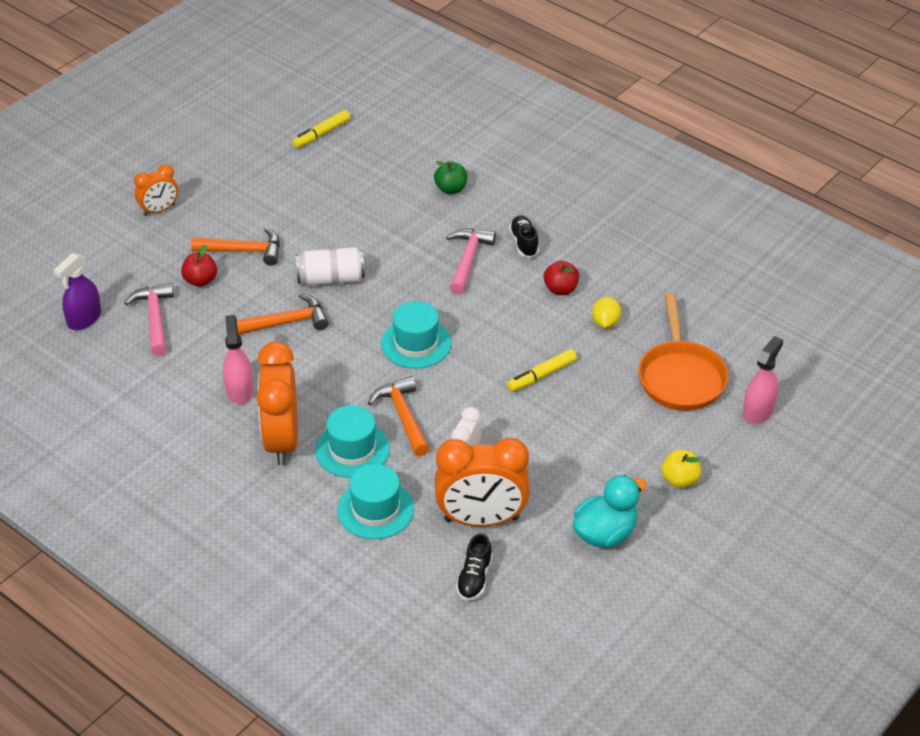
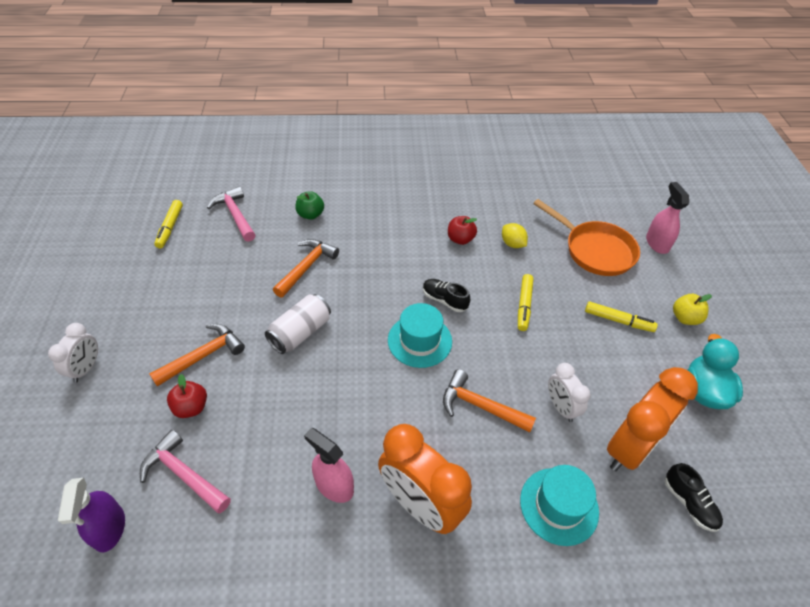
camera: 45 degrees left, 5 degrees up
(159, 210) = (86, 368): orange clock -> white clock
(286, 322) = (305, 393): orange hammer -> orange hammer (306, 267)
(352, 449) = (480, 466): turquoise hat -> none
(468, 260) = (380, 256): pink hammer -> pink hammer (235, 215)
(524, 243) = (401, 223): black shoe -> black shoe (444, 300)
(611, 440) = (618, 320): none -> yellow marker

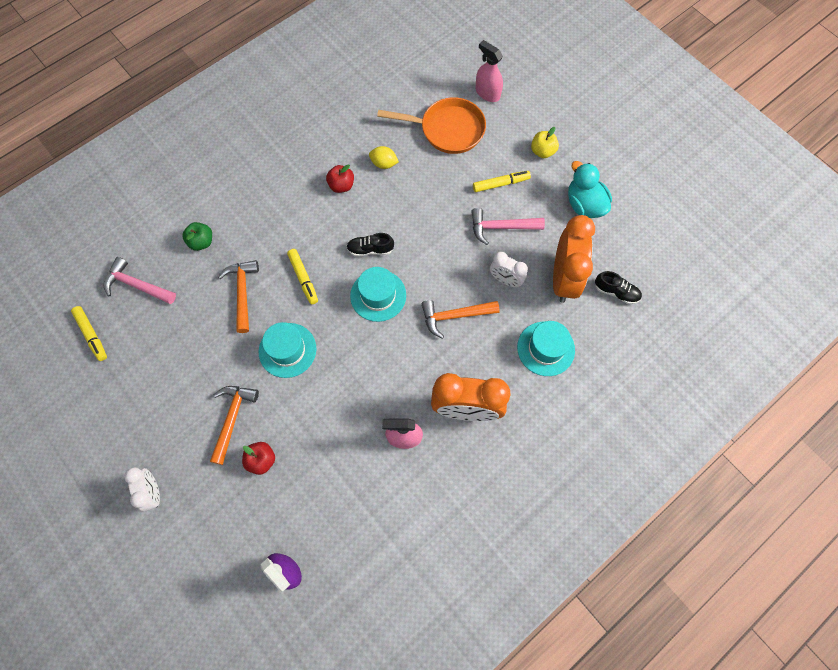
camera: 35 degrees left, 20 degrees up
(184, 474) = (301, 504): pink hammer -> pink hammer (501, 227)
(300, 333) = (287, 350): white can -> turquoise hat
(524, 305) = (429, 215): yellow marker -> yellow marker (303, 278)

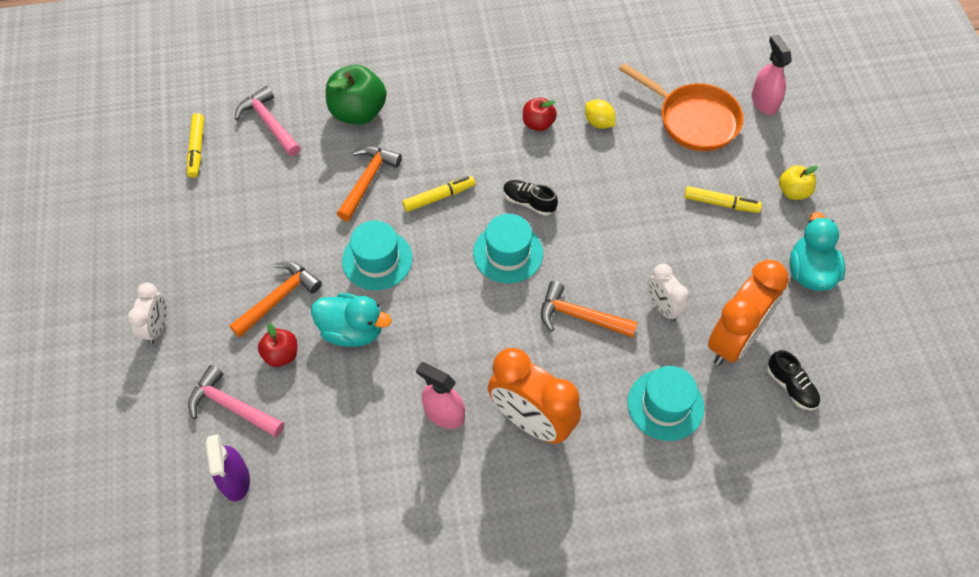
camera: 30 degrees right, 10 degrees down
(201, 242) = (358, 112): green apple -> green apple, size x1.77
(302, 413) = (352, 331): none -> turquoise duck
(303, 278) = (439, 197): yellow marker -> yellow marker turned 120 degrees counterclockwise
(501, 227) = (693, 249): pink hammer -> pink hammer (232, 406)

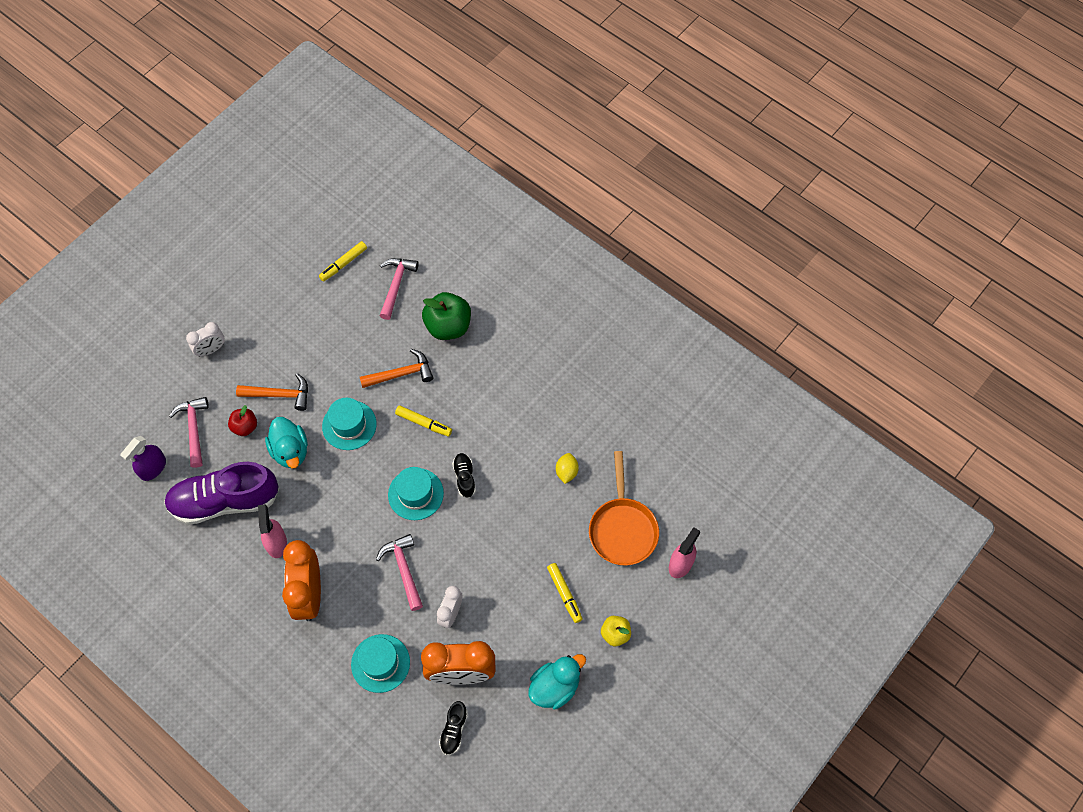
camera: 50 degrees right, 5 degrees up
(348, 432) = (225, 501): none -> purple shoe
(538, 124) = (532, 436): red apple -> none
(580, 316) = (404, 569): orange hammer -> pink hammer

